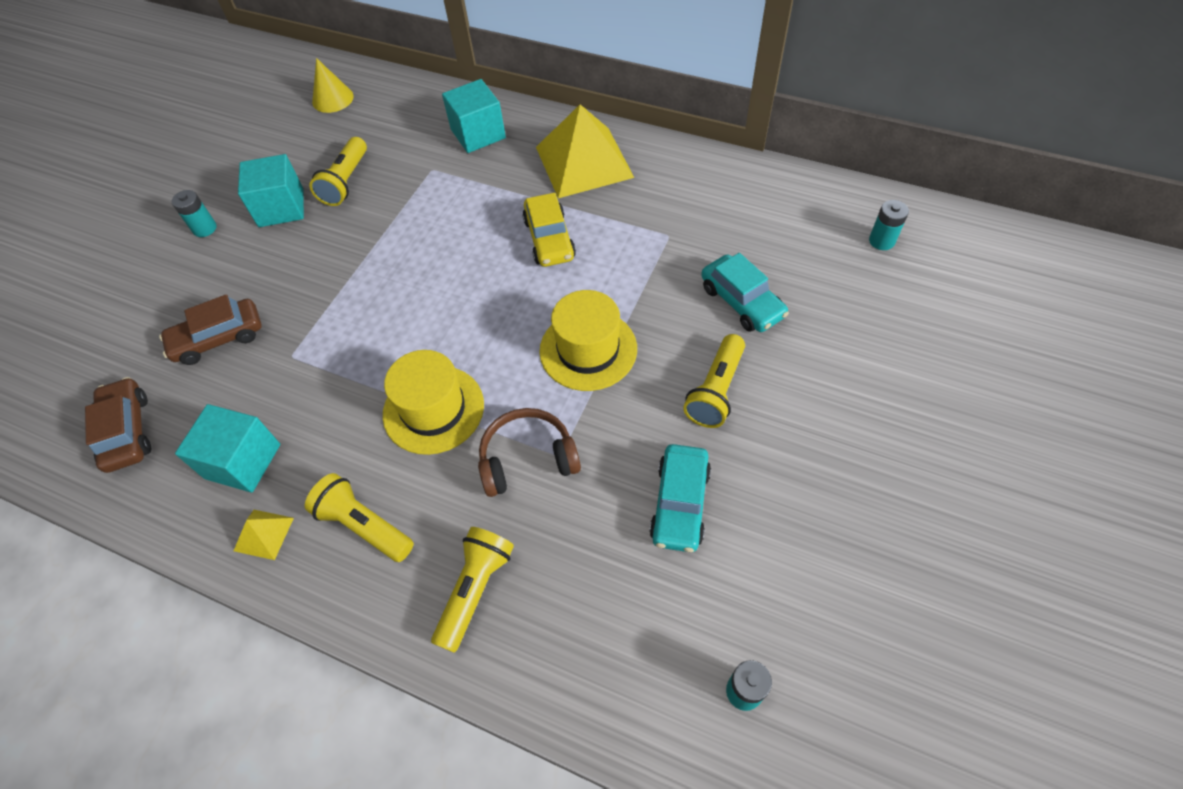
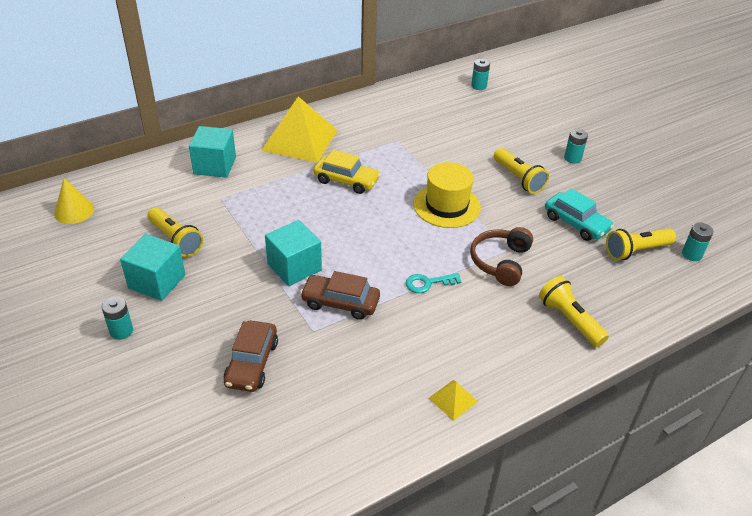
camera: 60 degrees left, 15 degrees down
(127, 431) = (288, 448): brown car -> brown car (340, 303)
(243, 461) = (382, 389): turquoise cube -> turquoise cube (294, 267)
(364, 525) = (487, 348): yellow flashlight -> yellow flashlight (636, 251)
(433, 409) = (428, 283): yellow hat -> turquoise key
(742, 301) = (470, 142): turquoise car -> none
(828, 427) = (572, 158): none -> turquoise battery

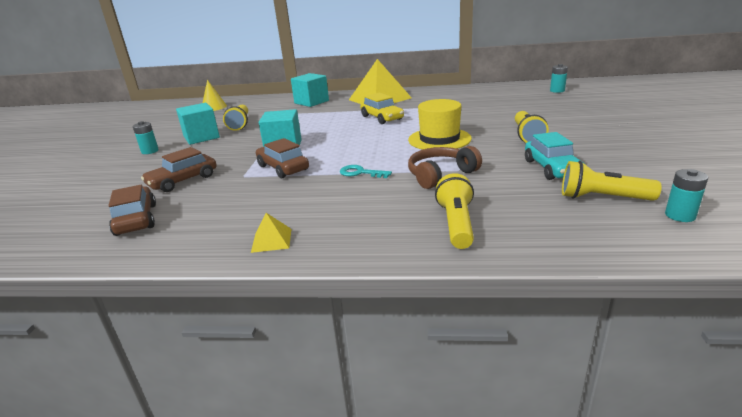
camera: 40 degrees right, 15 degrees down
(286, 436) = (136, 219): none -> brown car
(572, 158) = (601, 133): turquoise battery -> none

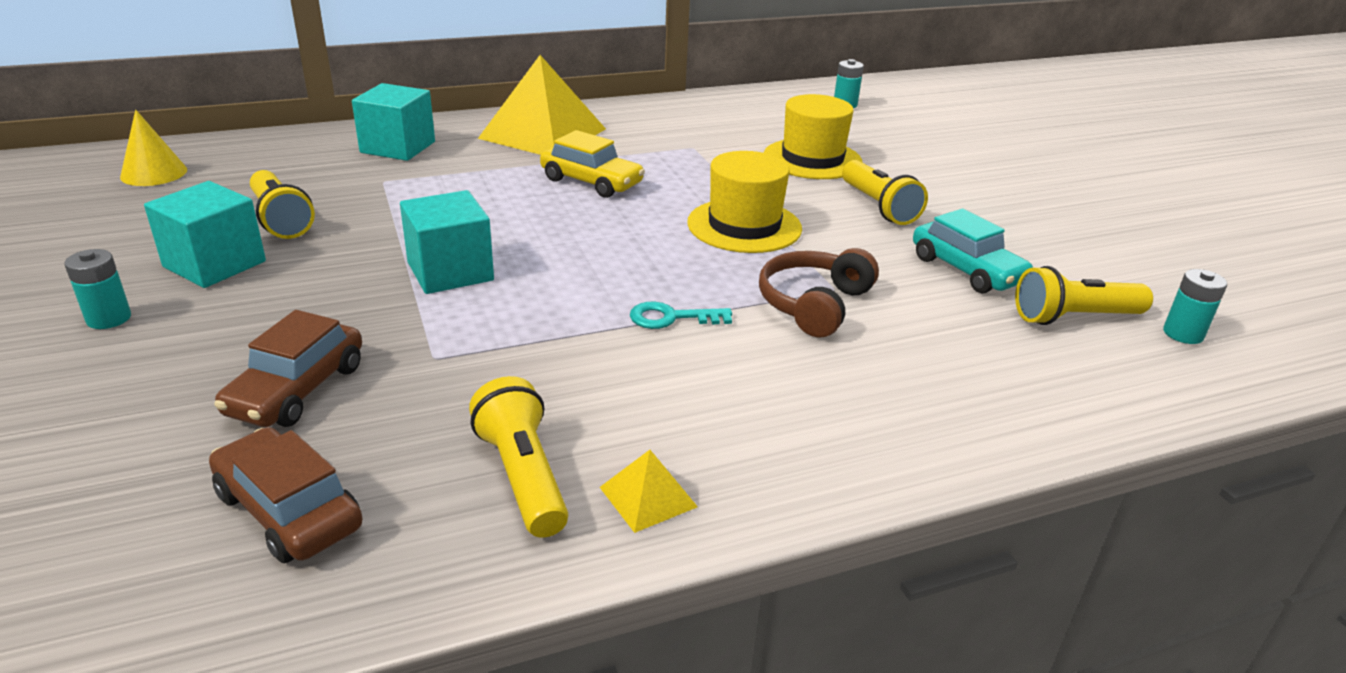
camera: 30 degrees left, 5 degrees up
(283, 168) = (503, 326): brown car -> none
(456, 224) = (923, 400): yellow flashlight -> yellow flashlight (523, 476)
(510, 113) = (812, 159): none -> yellow hat

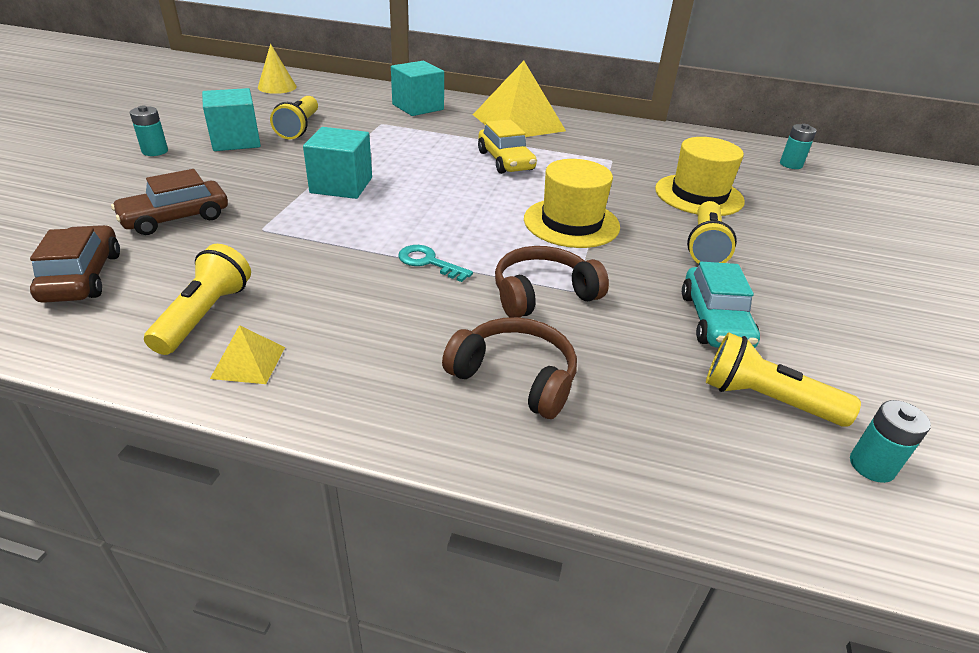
camera: 35 degrees right, 5 degrees up
(894, 387) = (515, 377): none -> brown headphones

